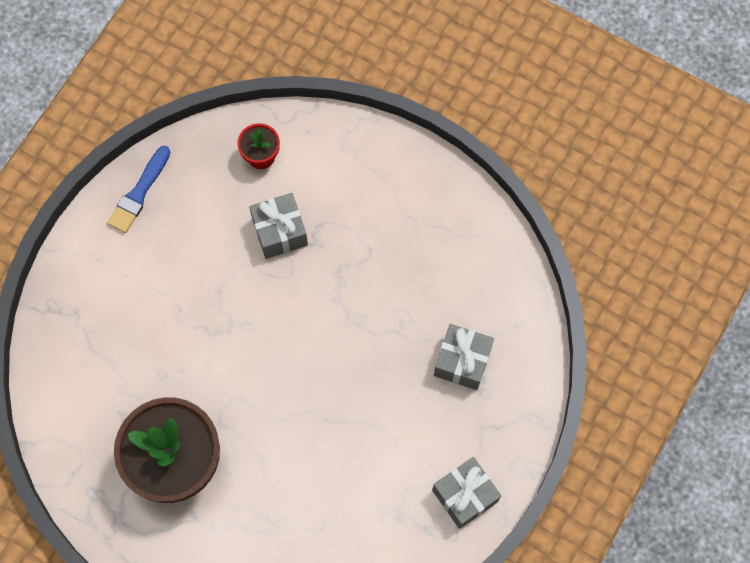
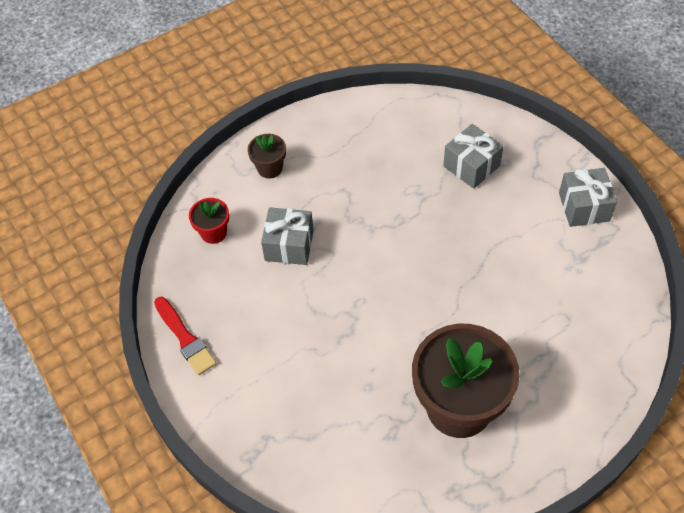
camera: 60 degrees left, 15 degrees down
(139, 193) = (185, 338): blue brush -> red brush
(361, 168) = (270, 168): none -> brown flower pot

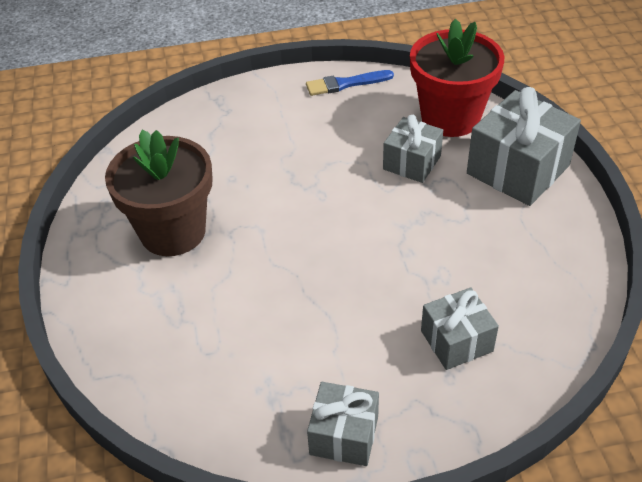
camera: 110 degrees right, 10 degrees down
(185, 338) = (345, 84): red brush -> blue brush
(213, 233) = (450, 117): red flower pot -> red flower pot, size x2.24
(270, 168) = (518, 169): brown flower pot -> grey gift

